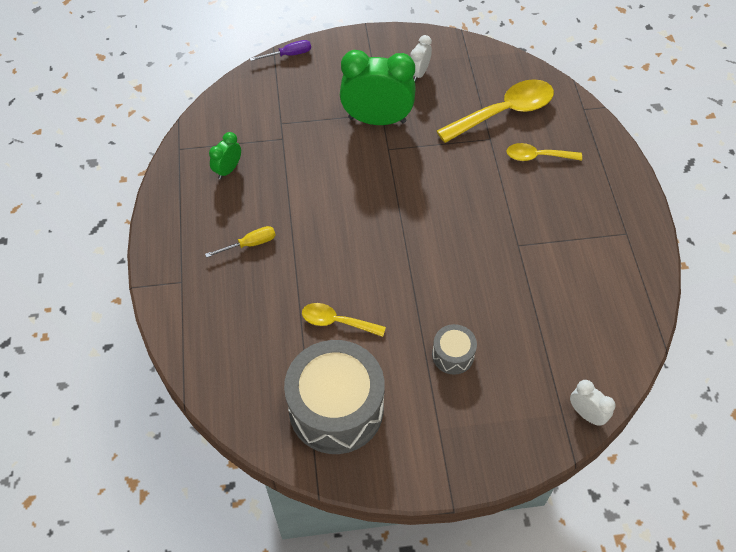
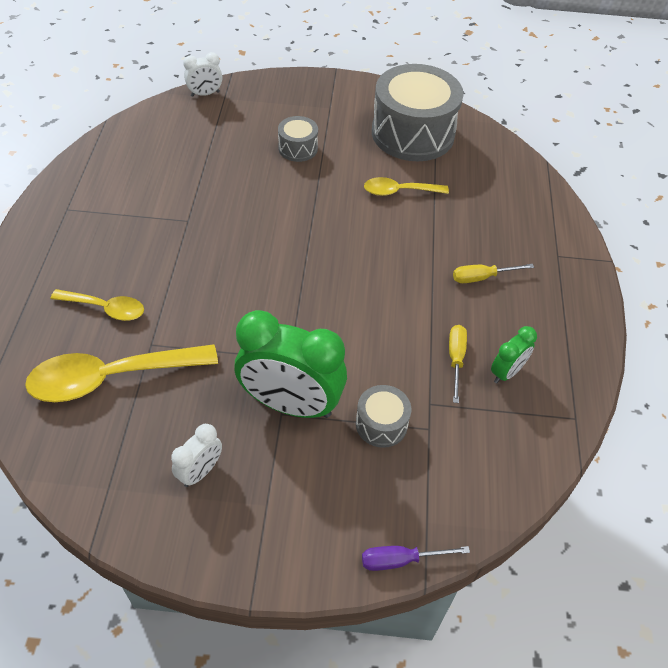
camera: 170 degrees left, 5 degrees down
(266, 171) = (455, 359): none -> yellow screwdriver
(313, 119) = (381, 424): none -> grey drum
(337, 322) = (399, 191): yellow spoon -> yellow spoon turned 150 degrees clockwise
(586, 414) = (205, 94): white clock -> white clock turned 75 degrees counterclockwise

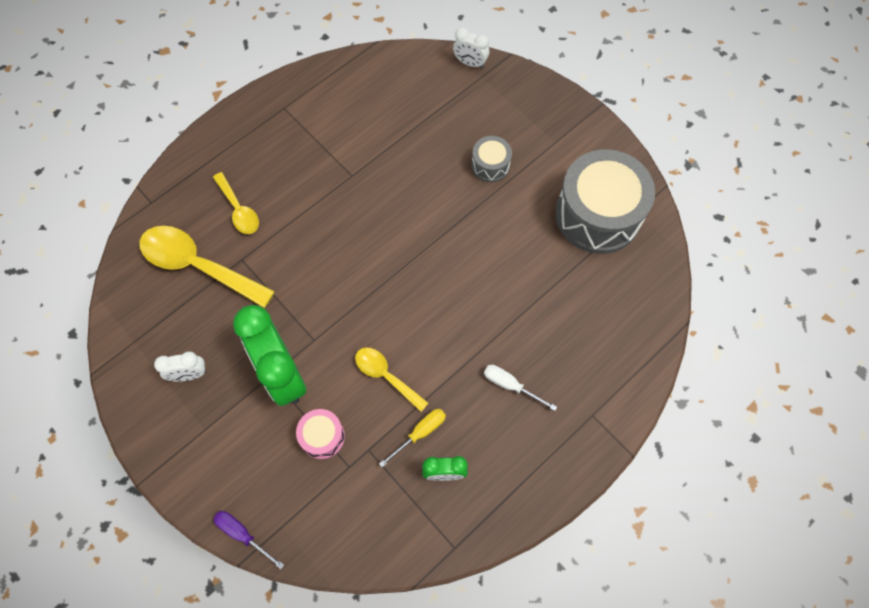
camera: 45 degrees right, 15 degrees up
(381, 424) = (322, 437): grey drum -> pink drum
(399, 191) = (528, 262): yellow spoon -> yellow spoon (386, 376)
(482, 277) = (510, 385): yellow screwdriver -> white screwdriver

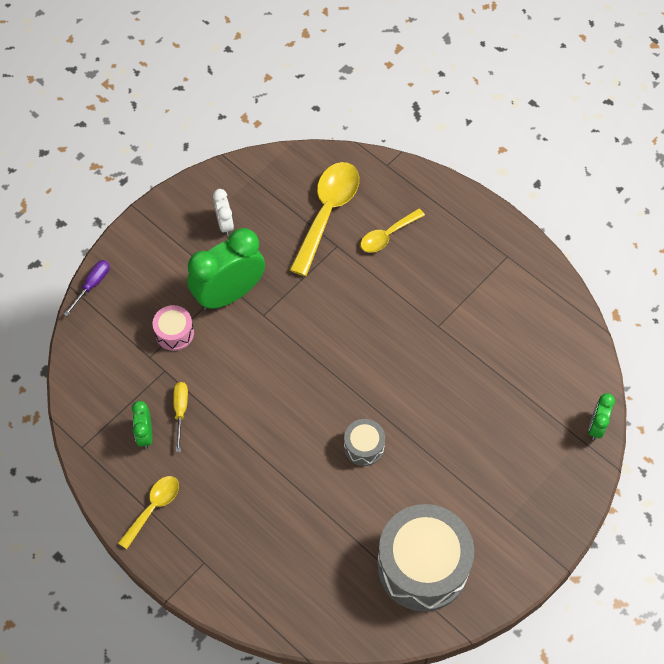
camera: 85 degrees right, 5 degrees down
(386, 376) = (232, 378): yellow spoon -> yellow spoon (153, 508)
(420, 433) = (180, 411): yellow screwdriver -> yellow screwdriver turned 135 degrees counterclockwise
(470, 63) = (596, 426): white clock -> green clock
(490, 165) = (468, 455): grey drum -> grey drum (364, 447)
(510, 385) = (229, 486): white screwdriver -> none

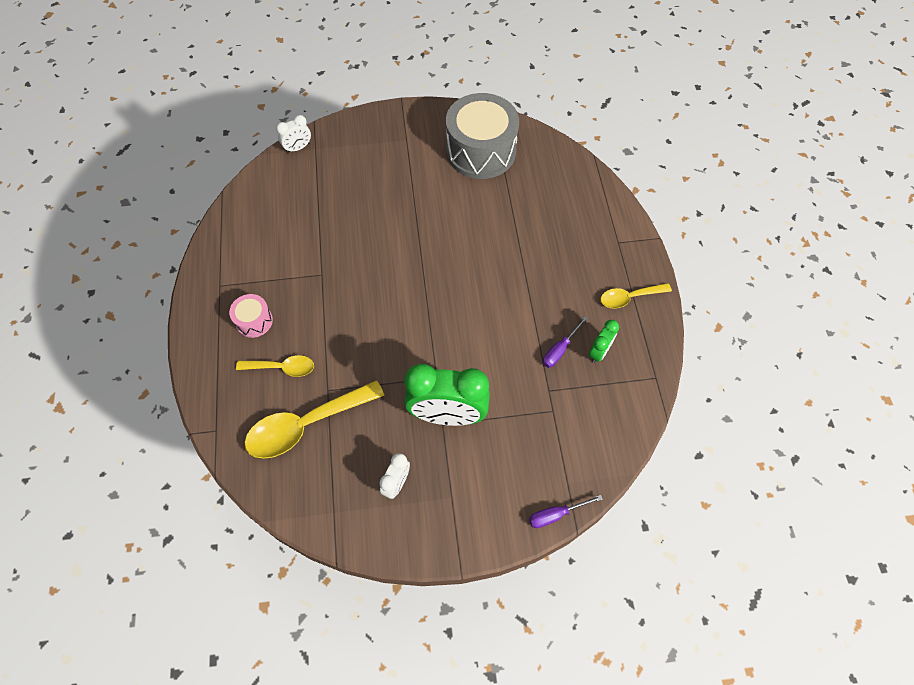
camera: 140 degrees left, 0 degrees up
(174, 333) = (517, 415): pink drum -> pink drum (254, 321)
(180, 411) = (560, 350): yellow screwdriver -> purple screwdriver
(364, 447) = (451, 236): grey drum -> none
(596, 426) = (298, 148): green clock -> white clock

